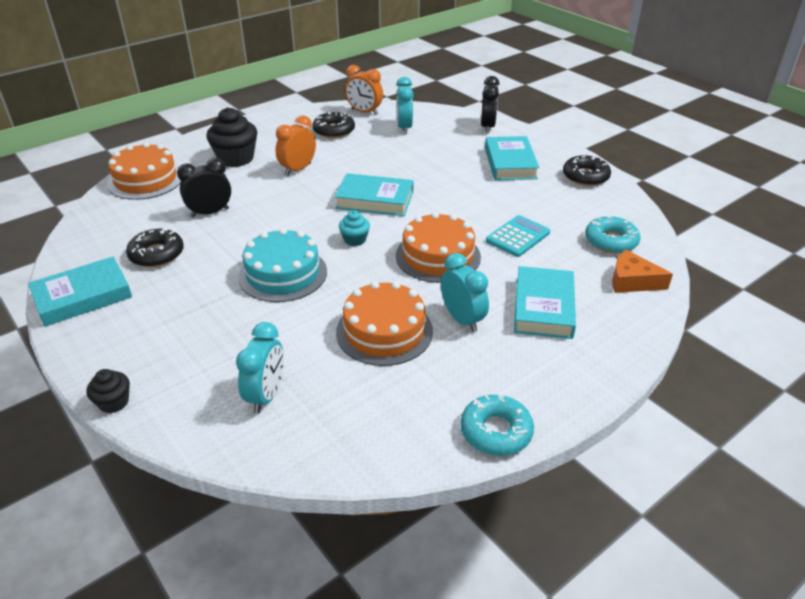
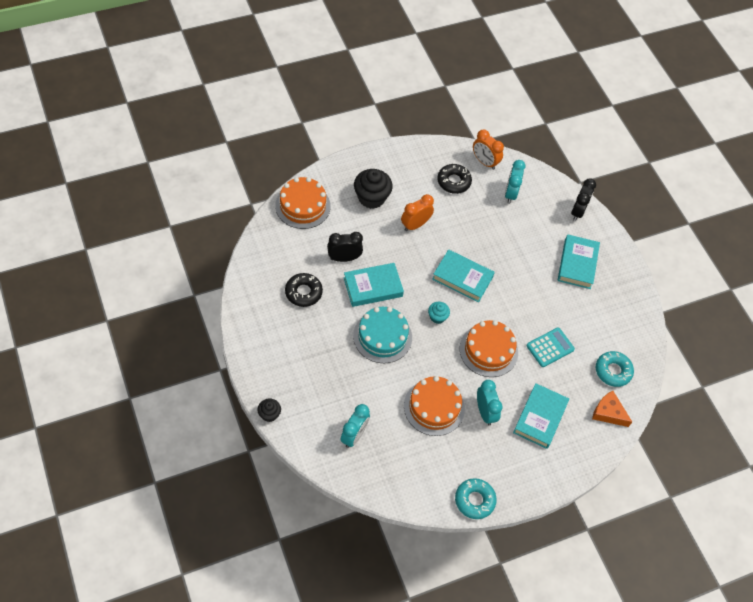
camera: 10 degrees right, 20 degrees up
(83, 296) = (254, 320): turquoise book -> turquoise book (373, 287)
(585, 176) = (628, 297): black donut -> none

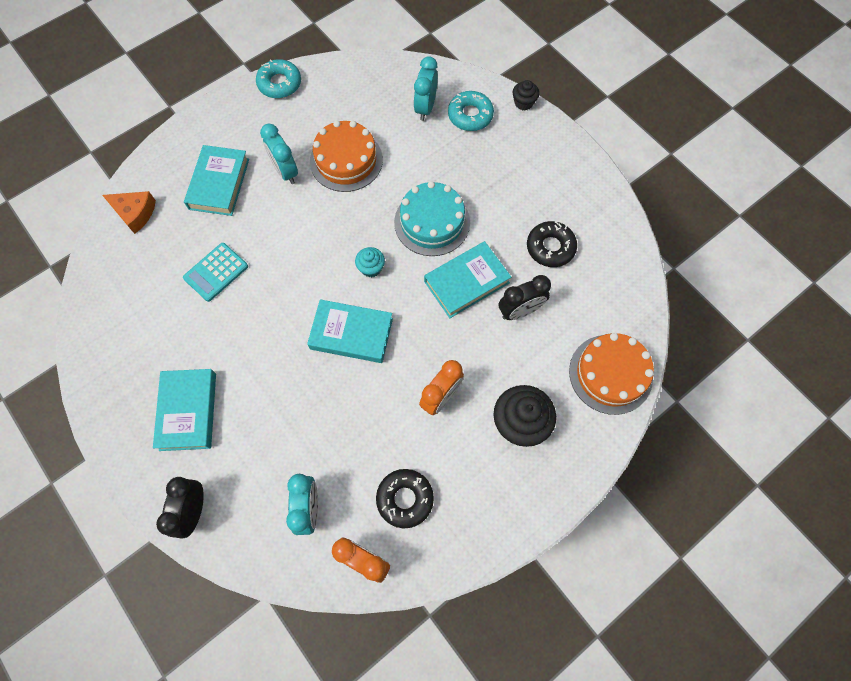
camera: 170 degrees right, 10 degrees up
(488, 350) = (295, 245): orange cake -> none
(613, 371) = (130, 266): turquoise donut -> turquoise donut (470, 115)

